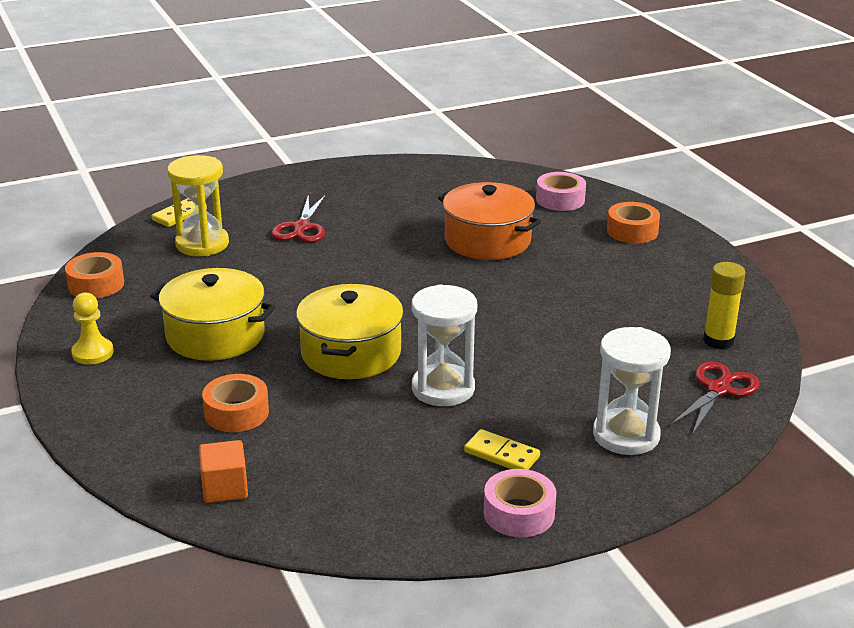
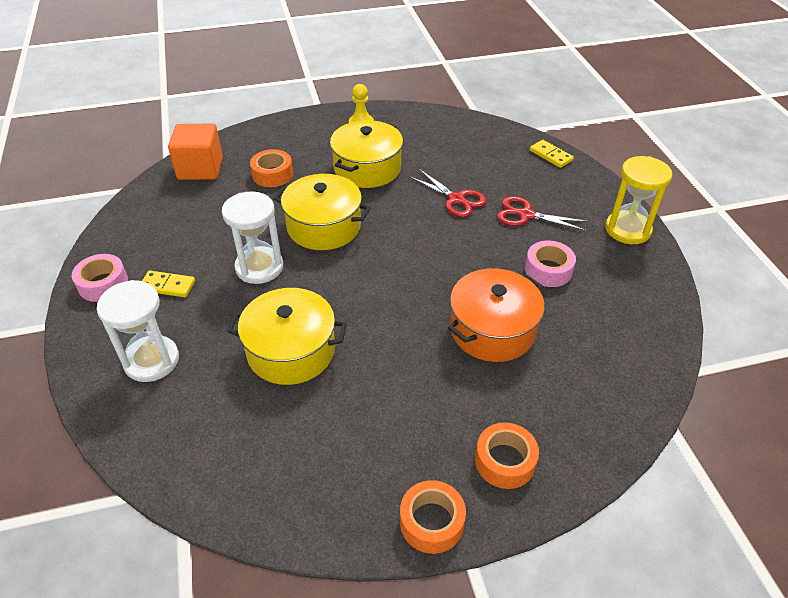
camera: 100 degrees right, 15 degrees up
(96, 284) = (447, 122): orange tape -> orange tape (431, 522)
(202, 244) = (501, 165): yellow hourglass -> yellow hourglass (627, 230)
(225, 488) = (200, 168): orange cube -> orange cube, size x1.61
(502, 454) = (167, 286): yellow domino -> yellow domino turned 60 degrees clockwise
(560, 199) = (587, 409): pink tape -> pink tape (548, 270)
(566, 345) = (291, 351): none -> yellow pot
(718, 341) = (257, 474): yellow glue stick -> none
(718, 390) = (180, 446): red scissors -> red scissors (456, 199)

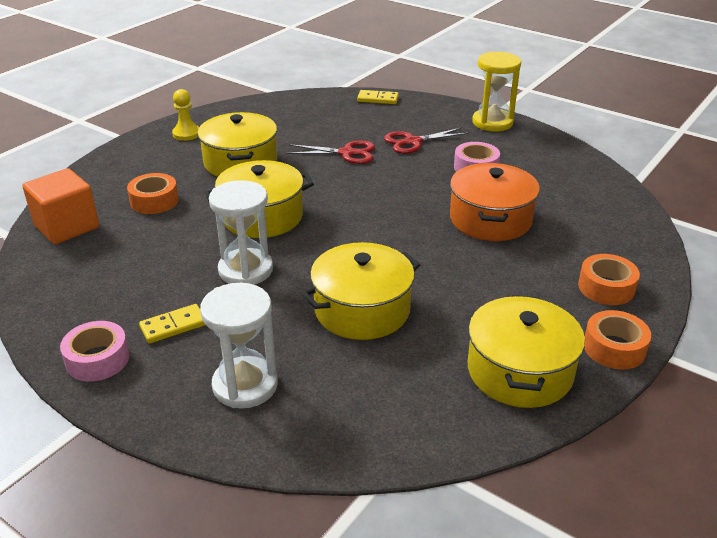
camera: 40 degrees left, 10 degrees down
(330, 484) = (519, 371): none -> yellow pot

